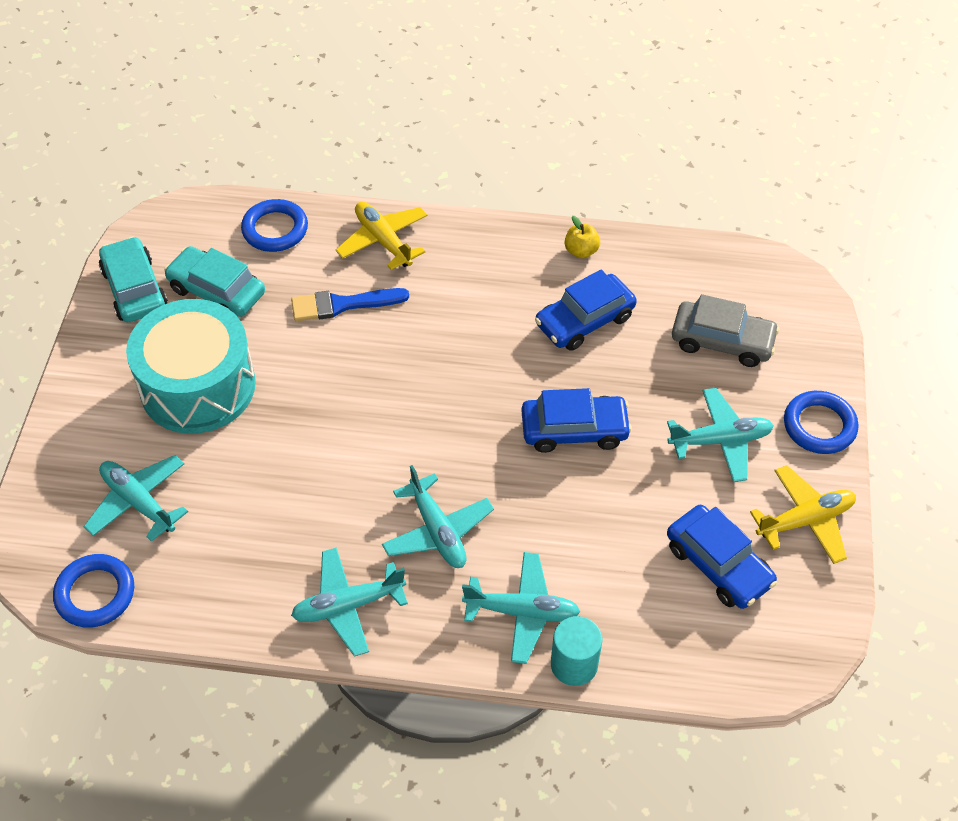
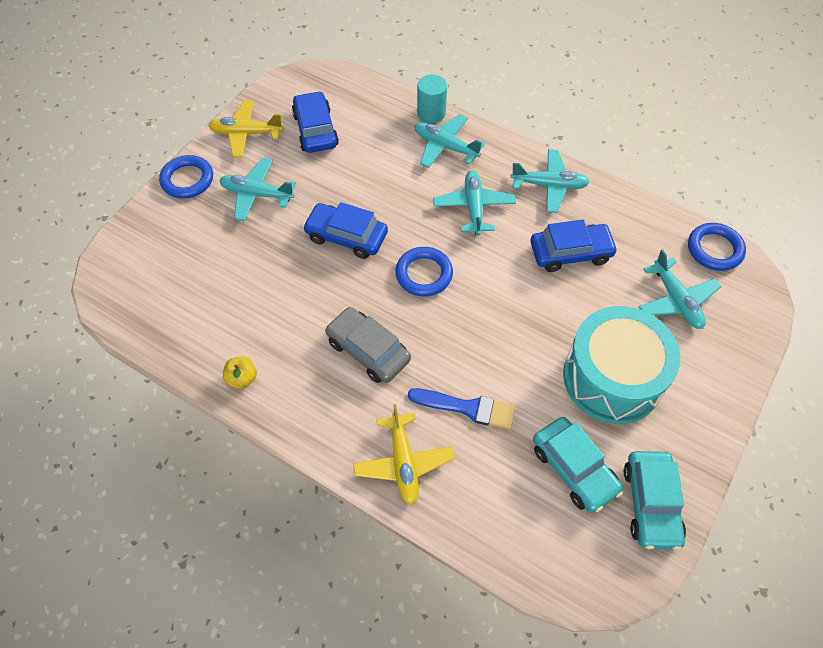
camera: 155 degrees left, 5 degrees up
(275, 229) = (498, 521): blue ring -> blue ring (424, 274)
(584, 321) = (283, 314): blue car -> blue car (570, 253)
(722, 341) = (198, 258): grey car -> grey car (368, 350)

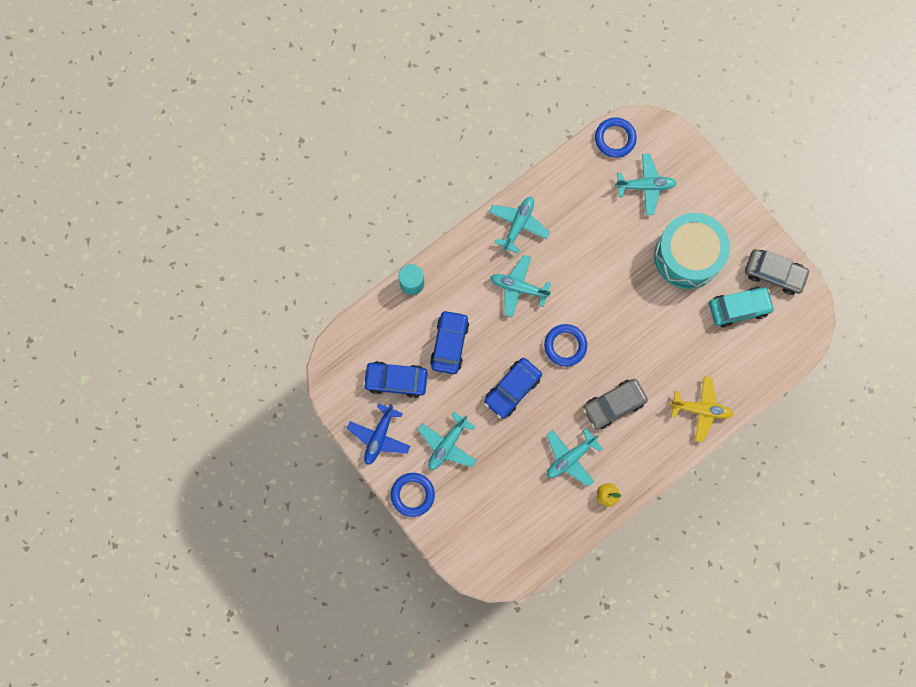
camera: 70 degrees left, 20 degrees up
(246, 133) = (379, 436): yellow plane -> blue plane
(445, 146) = (451, 285): turquoise plane -> turquoise plane (570, 457)
(467, 408) = (677, 356): blue brush -> none
(570, 253) = (583, 237): blue car -> blue car (449, 344)
(651, 504) = (774, 273): turquoise car -> grey car

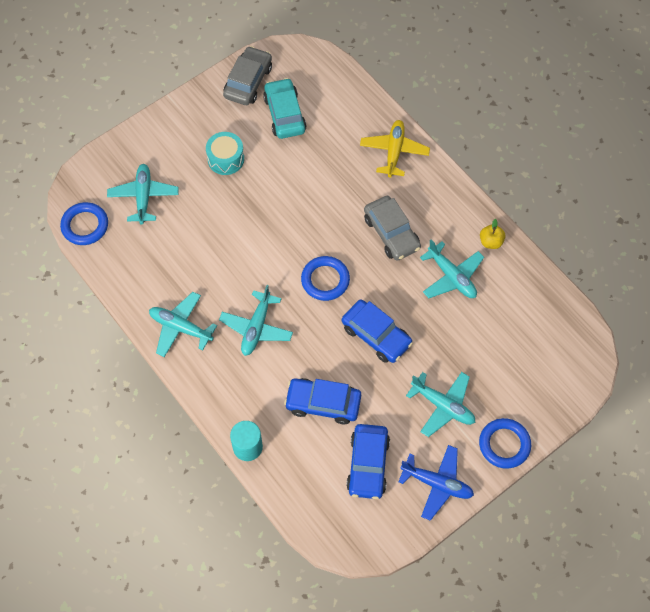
camera: 90 degrees left, 15 degrees down
(687, 256) = (226, 159): turquoise drum -> turquoise drum, size x0.50

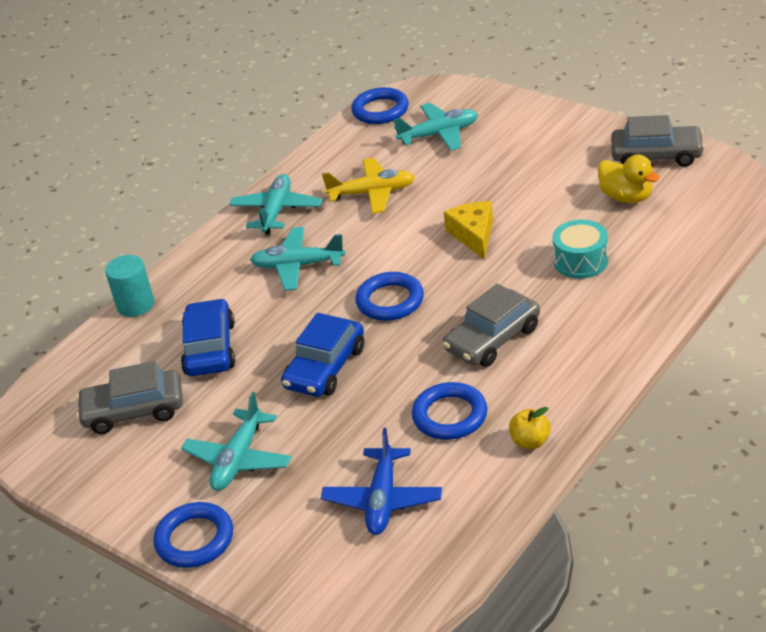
camera: 80 degrees right, 25 degrees down
(226, 159) = (527, 173): turquoise drum -> turquoise drum (580, 261)
(278, 211) = (473, 235): none -> yellow cheese
(284, 114) = (626, 197): turquoise car -> yellow duck
(368, 465) = (134, 411): blue car -> grey car
(394, 152) = (630, 305): yellow plane -> yellow plane (372, 193)
(437, 484) = (119, 483): blue plane -> blue plane (383, 500)
(451, 276) = (450, 416): turquoise plane -> blue ring

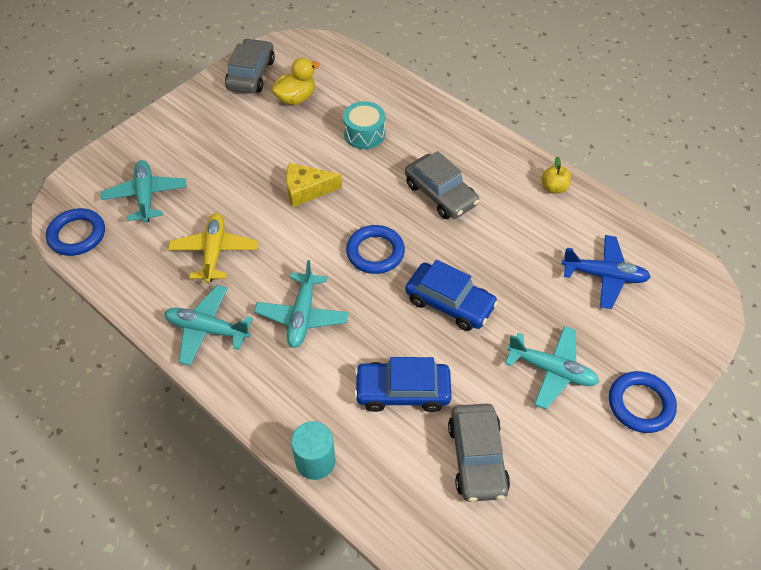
camera: 90 degrees left, 15 degrees up
(450, 416) = (521, 228): blue ring -> none

